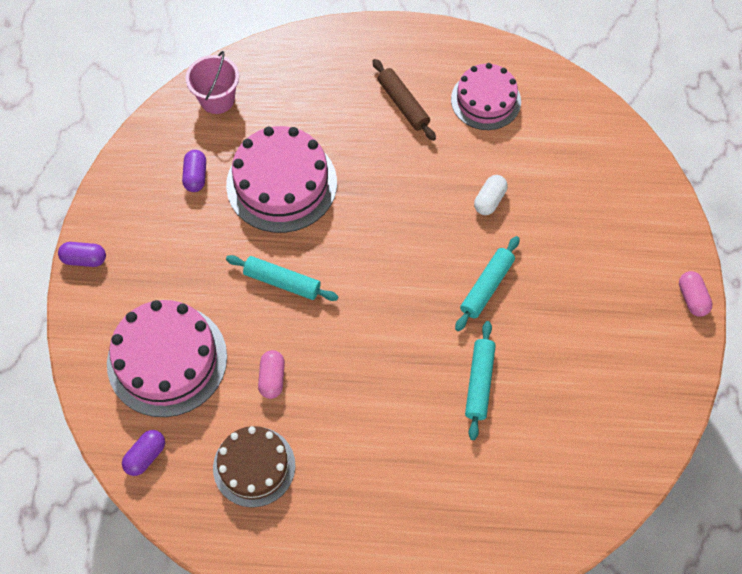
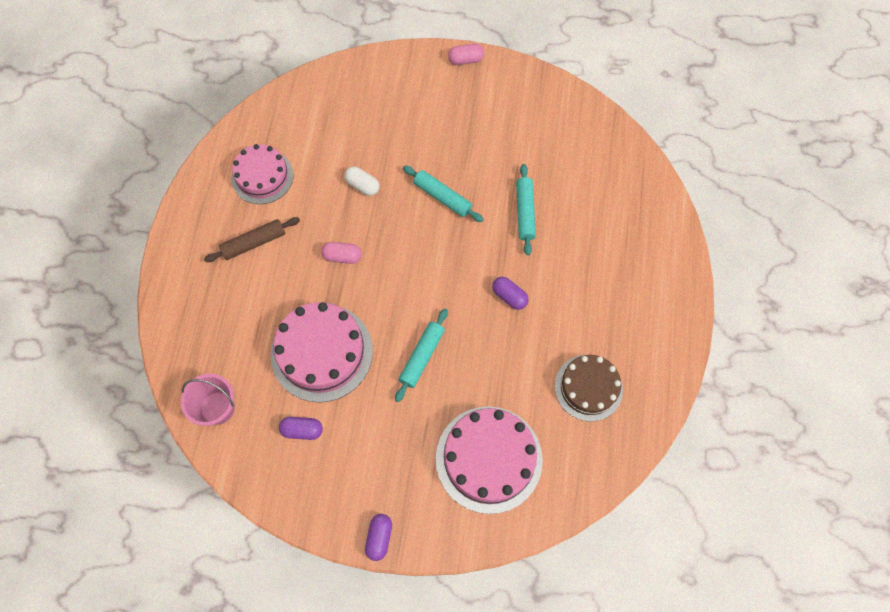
camera: 85 degrees left, 5 degrees up
(146, 456) = (577, 478): purple capsule -> purple capsule (509, 296)
(272, 378) = (512, 369): pink capsule -> pink capsule (342, 256)
(479, 382) = (525, 212): turquoise rolling pin -> turquoise rolling pin turned 75 degrees clockwise

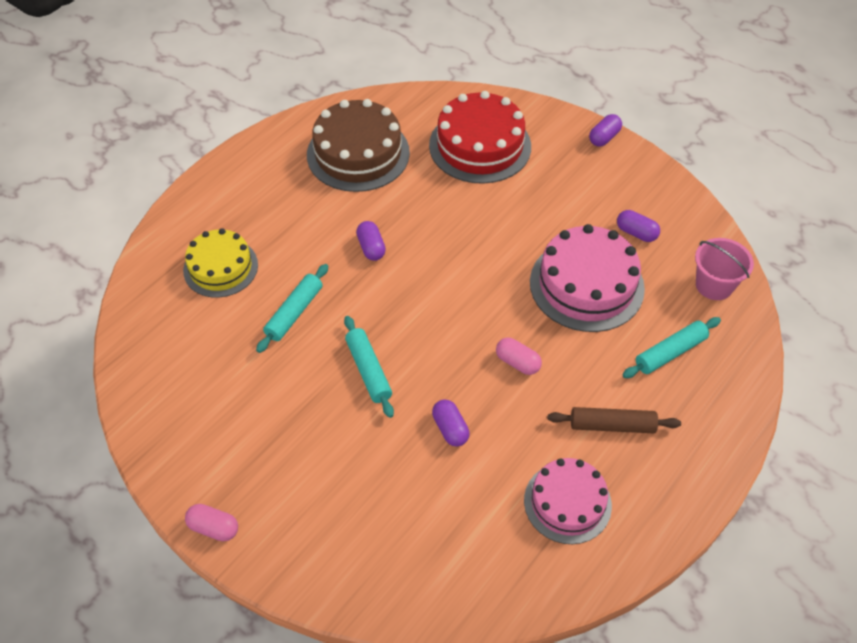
camera: 150 degrees left, 15 degrees down
(362, 185) = (450, 429): white capsule -> purple capsule
(422, 357) = (490, 238): turquoise rolling pin -> turquoise rolling pin (670, 352)
(489, 459) = (480, 146): pink cake -> red cake
(588, 387) = (358, 153): brown cake -> brown cake, size x1.52
(606, 219) = (220, 267): none -> yellow cake

